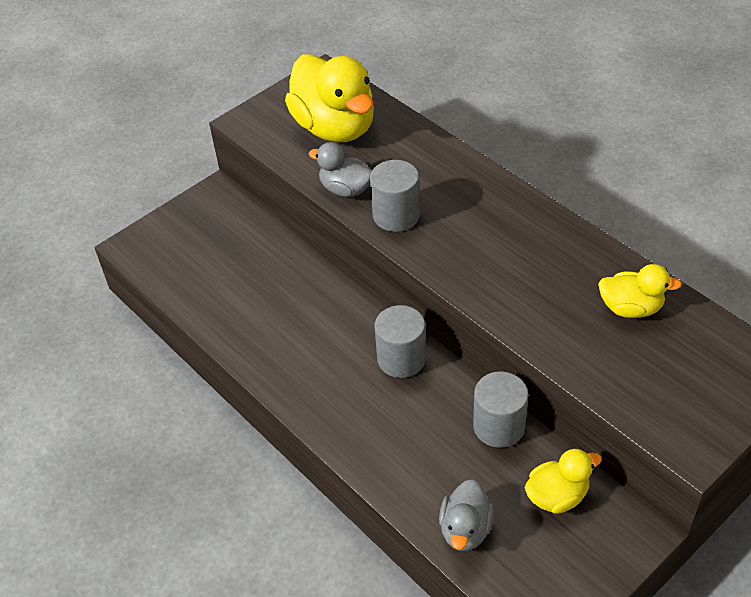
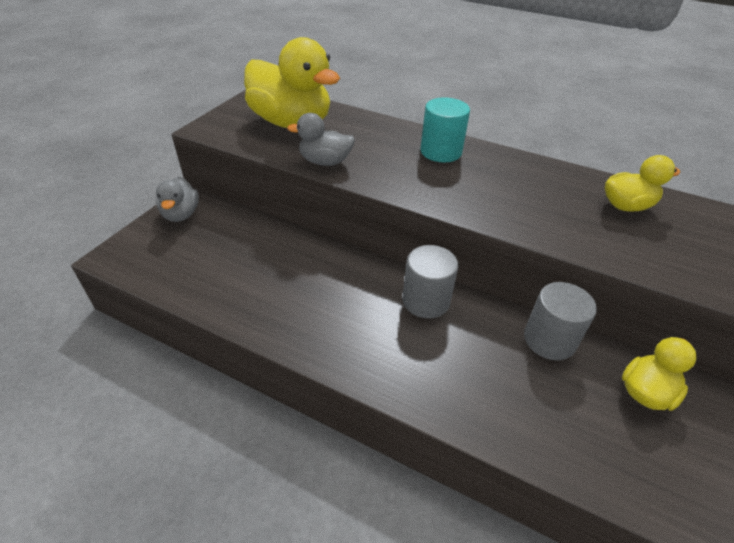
camera: 25 degrees left, 5 degrees down
(396, 215) = (382, 173): grey cylinder -> none
(465, 529) = (591, 456): grey duck -> grey duck (181, 214)
(475, 198) = (441, 152): none -> turquoise cylinder

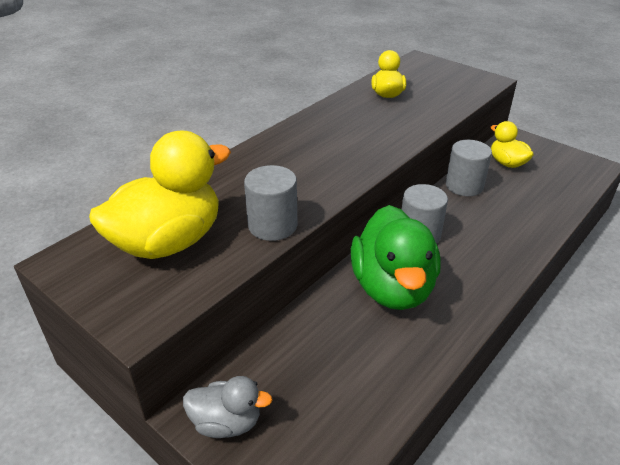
camera: 75 degrees left, 5 degrees down
(325, 162) = (272, 225): grey duck -> grey cylinder
(334, 285) = (392, 288): none -> green duck
(441, 152) = (282, 153): turquoise cylinder -> none

